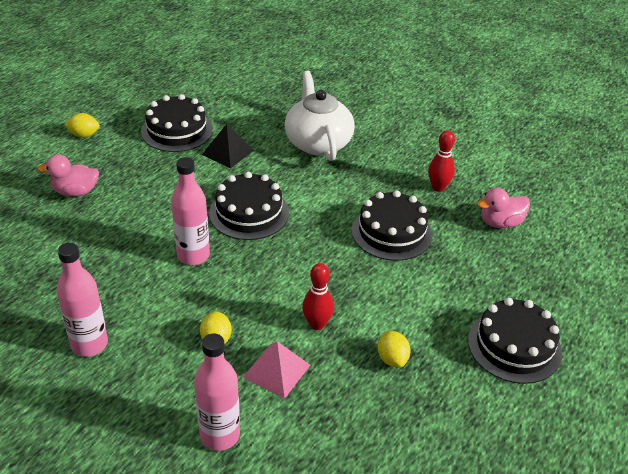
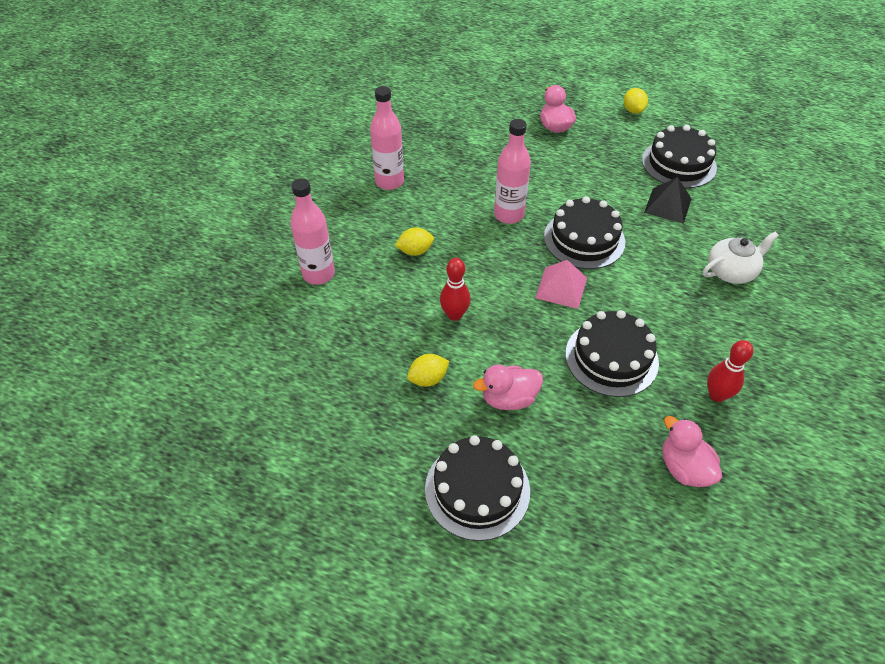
camera: 80 degrees right, 10 degrees up
(276, 370) = (392, 296): pink pyramid -> pink pyramid (561, 287)
(318, 142) = (731, 271): white teapot -> white teapot, size x0.63
(424, 306) = (508, 398): none -> pink duck

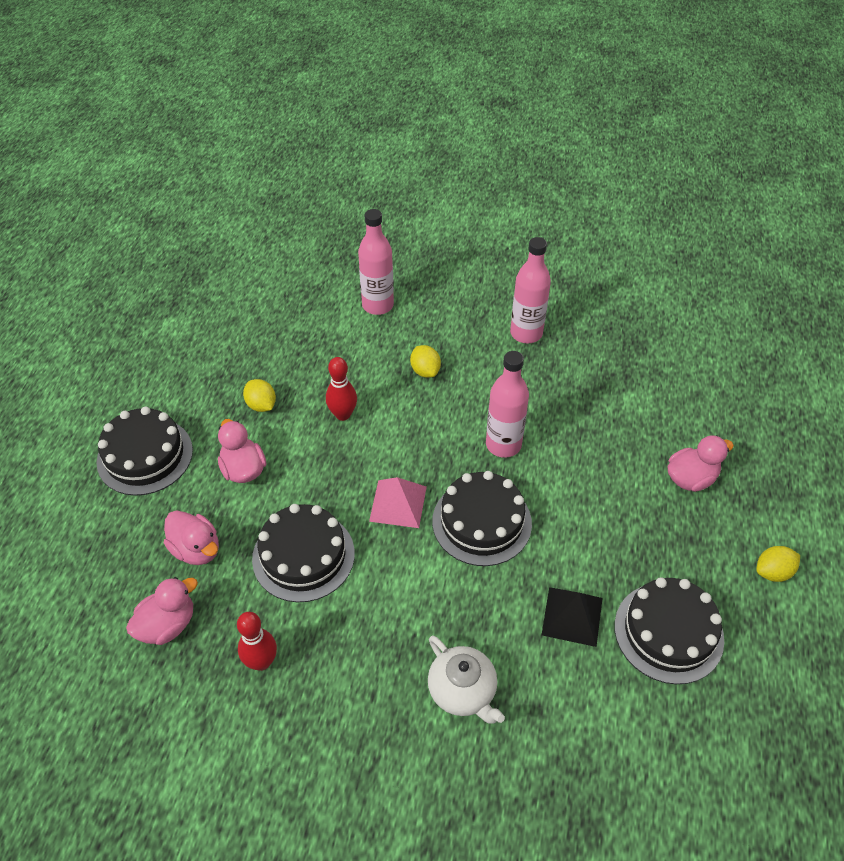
camera: 80 degrees right, 0 degrees up
(601, 442) = (196, 549): none -> pink duck

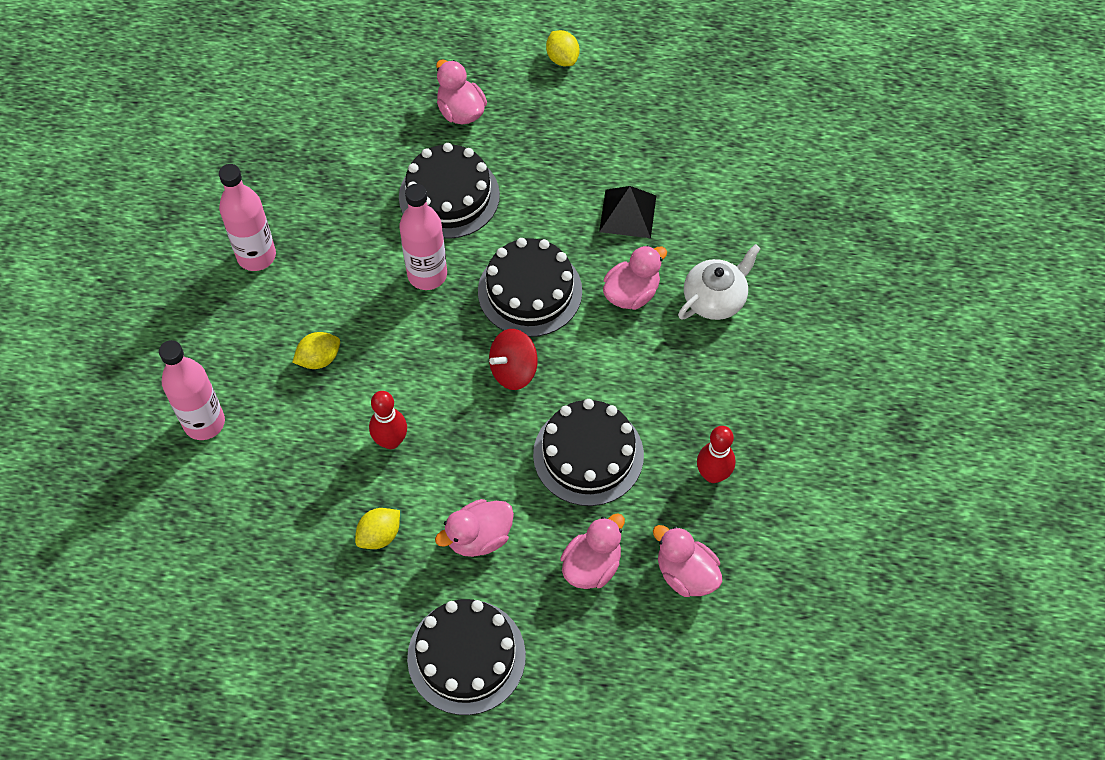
camera: 95 degrees left, 10 degrees up
(398, 503) = (513, 370): pink pyramid -> red spinning top
(474, 610) = (631, 293): none -> pink duck
(668, 632) = (634, 140): black cake -> black cake (449, 196)

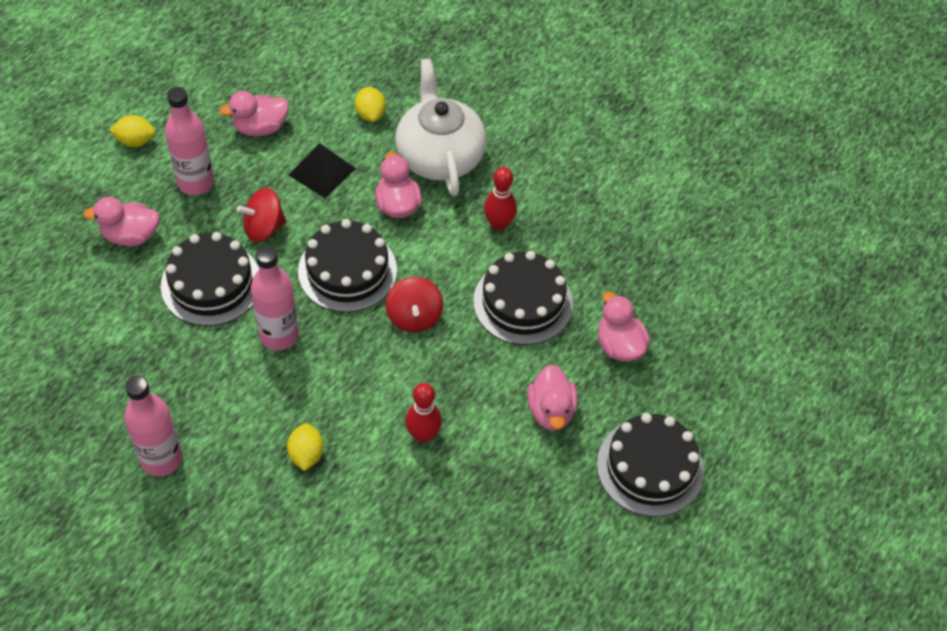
camera: 65 degrees left, 5 degrees down
(204, 422) = (310, 576): pink bottle -> pink bottle (196, 182)
(379, 535) = (507, 482): yellow lemon -> yellow lemon (370, 114)
(534, 202) = (263, 228): none -> red spinning top
(686, 574) = (660, 288): pink duck -> pink duck (260, 127)
(713, 474) = (588, 232): red bowling pin -> red bowling pin (499, 224)
(715, 299) = (439, 155): white teapot -> white teapot, size x1.58

